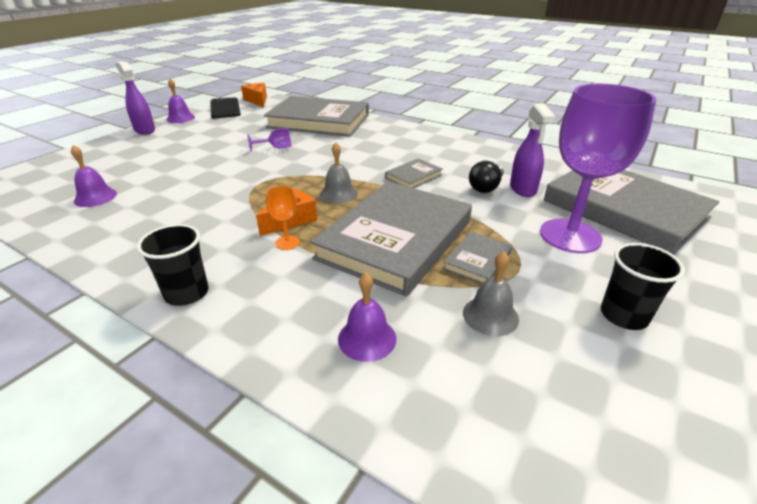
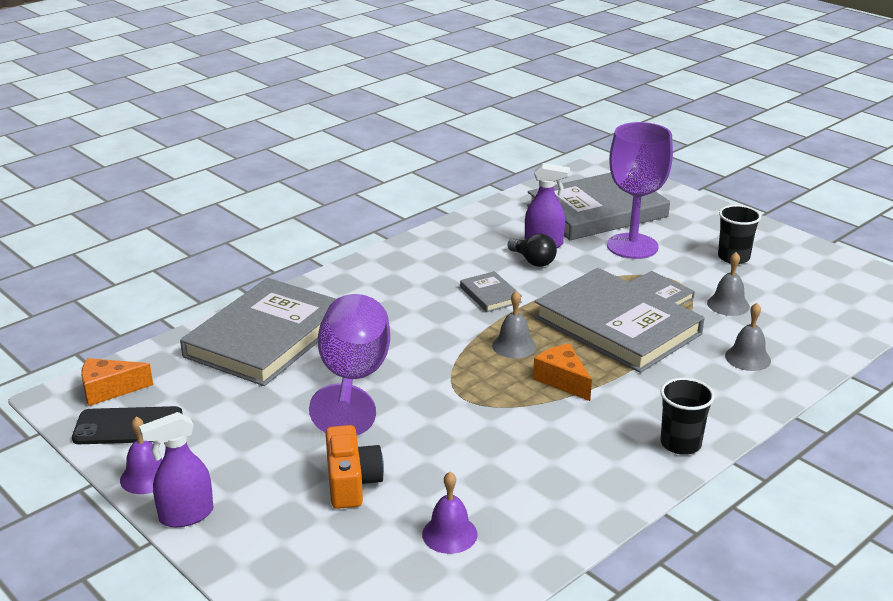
camera: 75 degrees left, 5 degrees down
(163, 162) = (351, 482): none -> orange camera
(276, 148) = (353, 380): purple goblet -> purple goblet, size x2.49
(287, 243) = (608, 385): orange goblet -> none
(367, 338) = (747, 358): purple bell -> grey bell

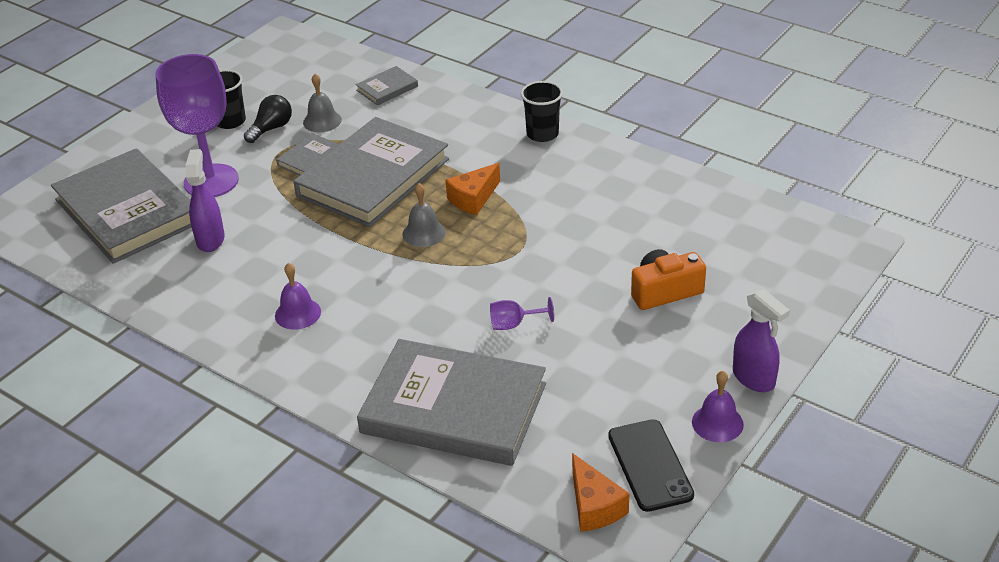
camera: 100 degrees left, 10 degrees up
(353, 380) = (514, 324): purple goblet -> purple goblet, size x0.40
(449, 534) = (700, 228): purple bell -> purple bell (298, 313)
(490, 295) = (329, 261): grey book -> grey book (387, 88)
(533, 261) = (251, 242): black light bulb -> black light bulb (271, 128)
(747, 358) = (410, 109): grey bell -> none

